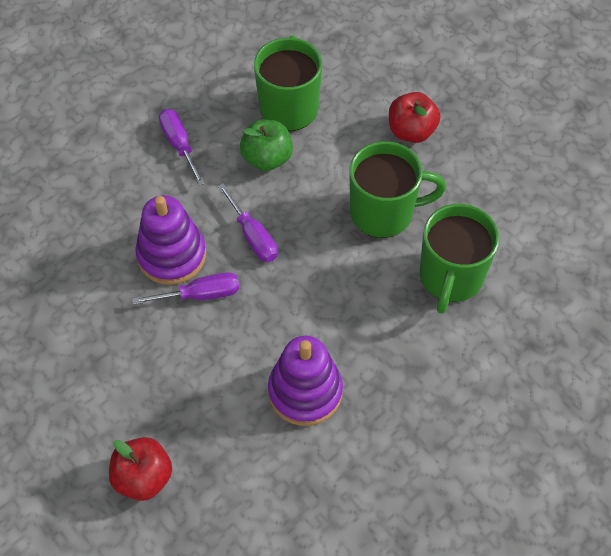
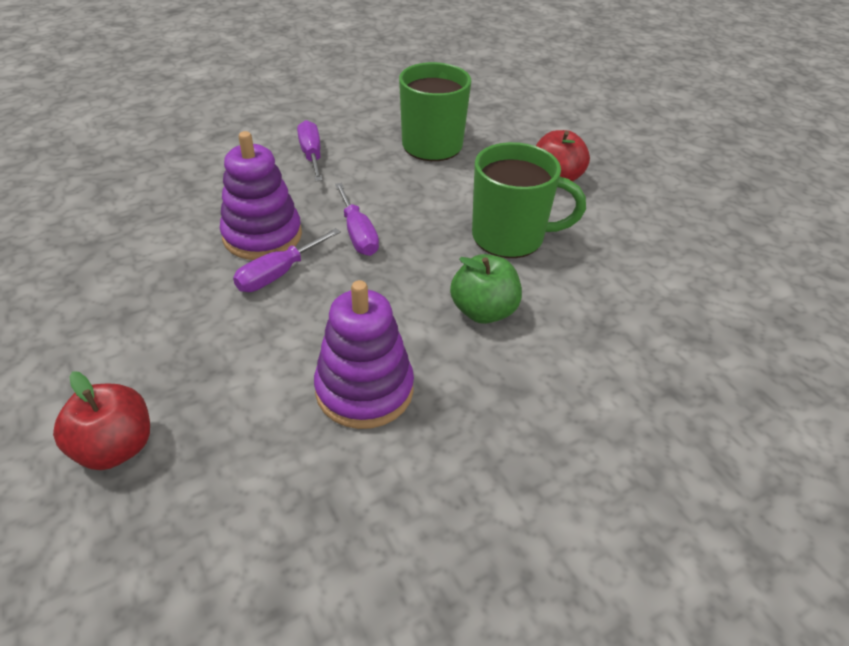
camera: 10 degrees right, 15 degrees down
(201, 295) = (278, 274): purple screwdriver -> purple screwdriver turned 135 degrees clockwise
(267, 158) = (396, 177): green apple -> green apple (483, 311)
(450, 277) = (577, 306): green mug -> none

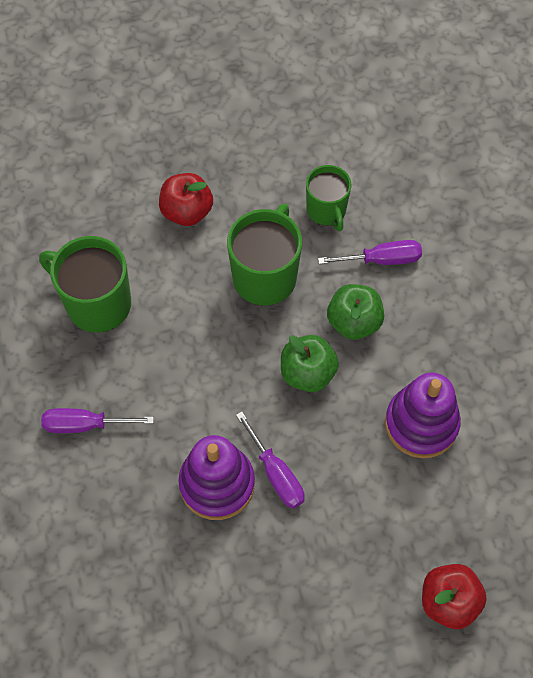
camera: 75 degrees left, 20 degrees up
(358, 234) = (233, 400): purple screwdriver -> purple screwdriver (382, 259)
(404, 282) = (307, 373): none -> green apple
(618, 271) = (326, 210): none -> green mug

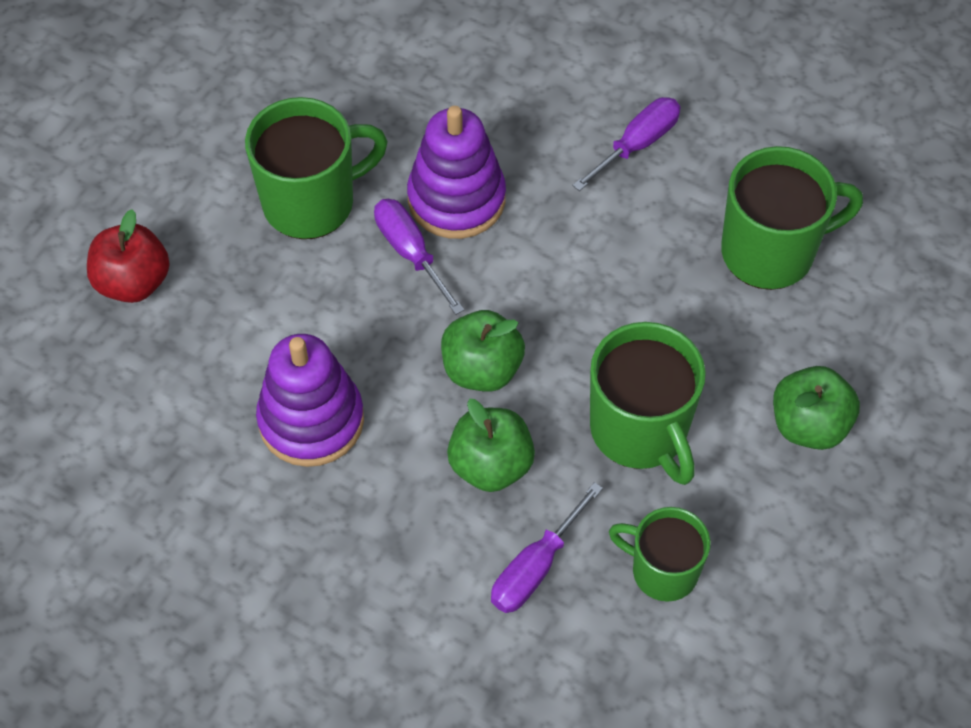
camera: 135 degrees right, 5 degrees down
(187, 211) = (809, 425): red apple -> green apple
(276, 474) = (410, 252): purple screwdriver -> purple screwdriver turned 45 degrees clockwise
(298, 559) = (311, 202): none -> green mug

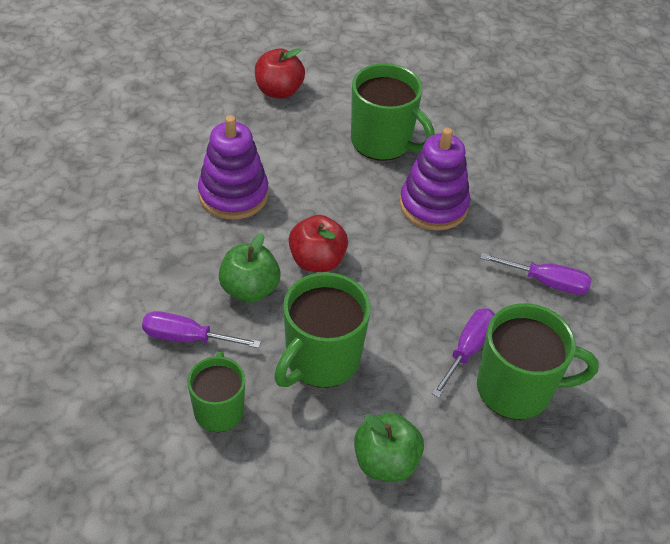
camera: 60 degrees right, 10 degrees down
(410, 252) = (379, 197): purple screwdriver -> purple screwdriver (467, 349)
(482, 369) = (317, 261): green apple -> red apple
(770, 252) = (516, 389): green mug -> green mug turned 45 degrees counterclockwise

